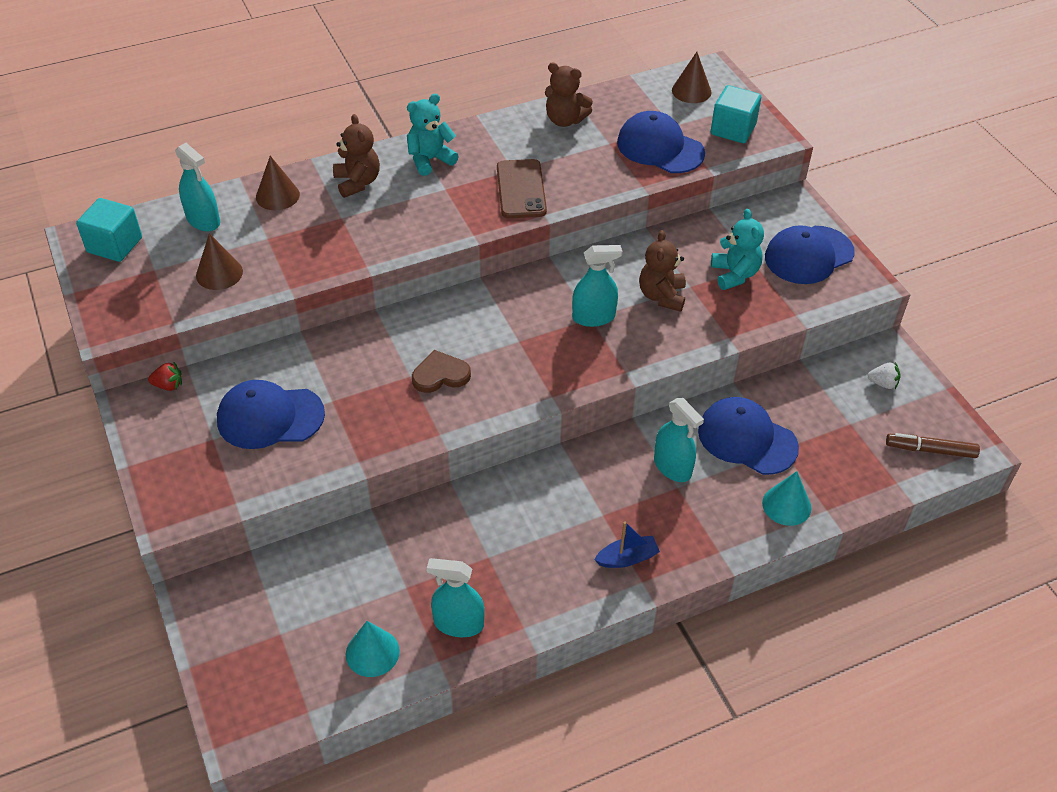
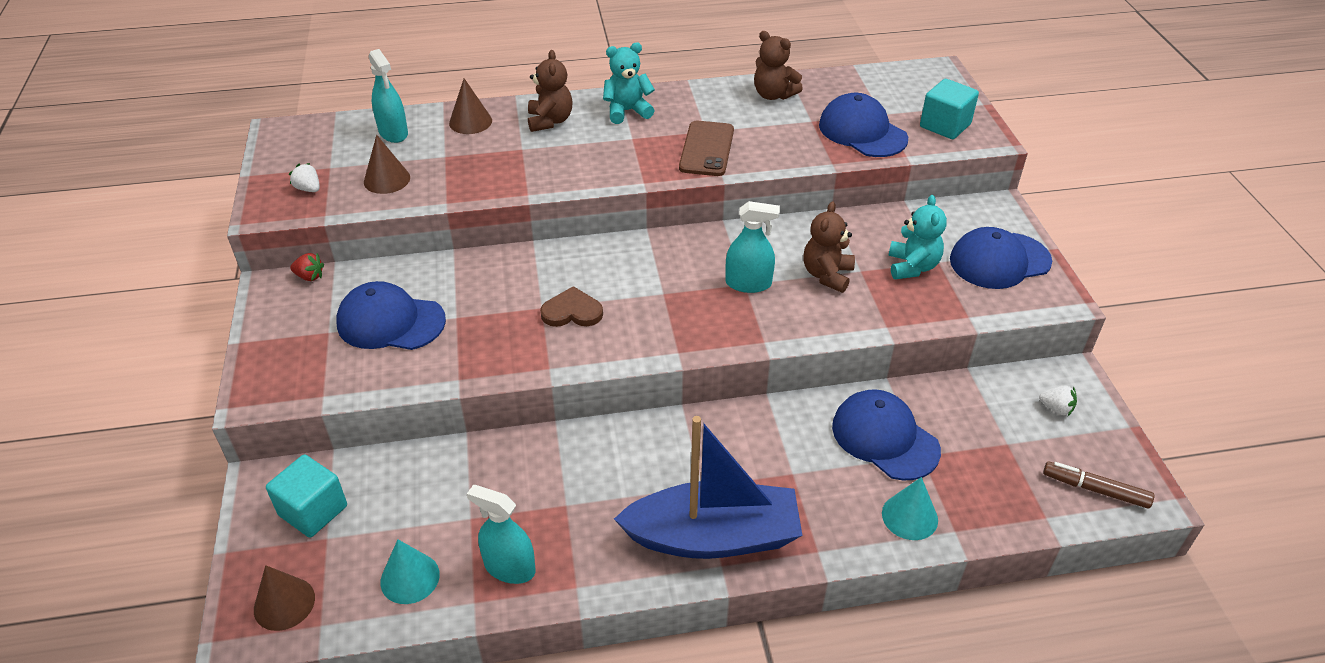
camera: 15 degrees right, 5 degrees down
(115, 245) = (304, 142): turquoise cube -> turquoise cube (313, 511)
(143, 297) = (308, 189): none -> white strawberry
(627, 558) = (713, 537): blue boat -> blue boat, size x2.47
(672, 467) = (793, 451): turquoise spray bottle -> none
(691, 91) = (912, 86): brown cone -> brown cone (284, 603)

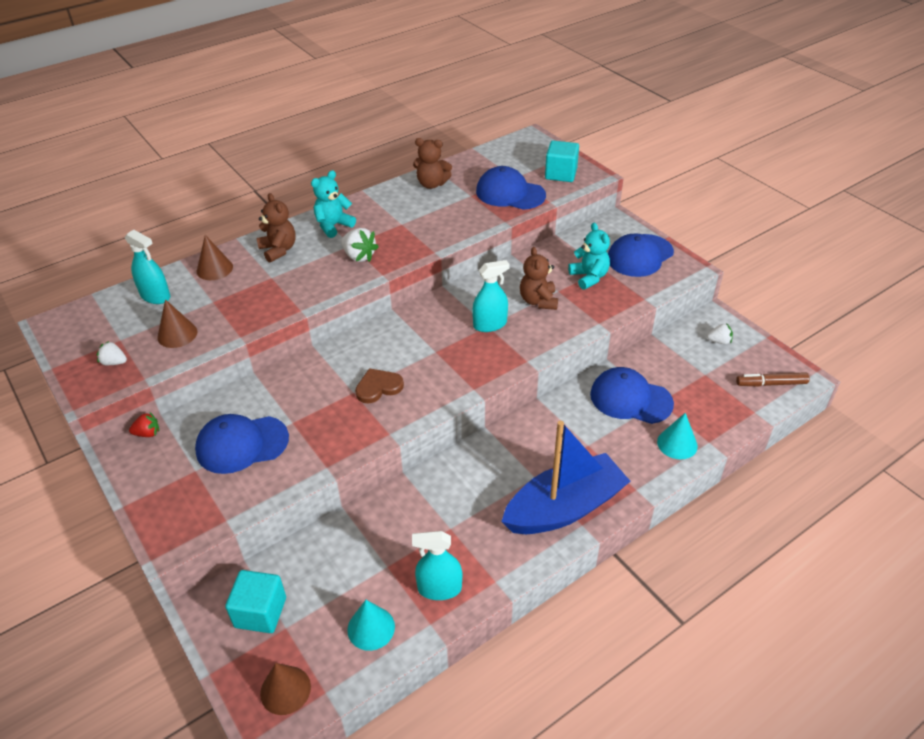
camera: 25 degrees left, 0 degrees up
(632, 154) = (359, 256): none -> white strawberry
(707, 149) = (411, 237): brown phone -> none

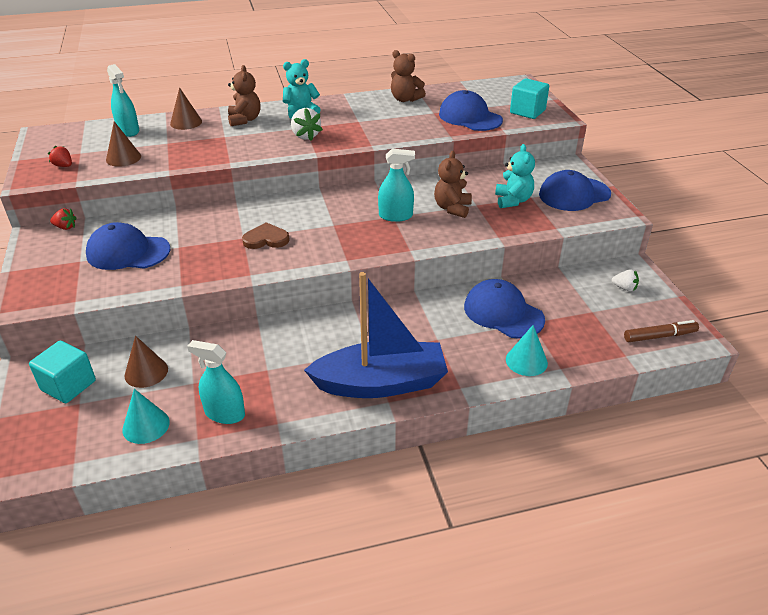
camera: 20 degrees right, 5 degrees down
(114, 362) = (63, 166): white strawberry -> red strawberry
(285, 690) = (44, 450): brown cone -> brown cone (146, 372)
(771, 384) = (659, 336): brown marker -> brown marker turned 150 degrees clockwise

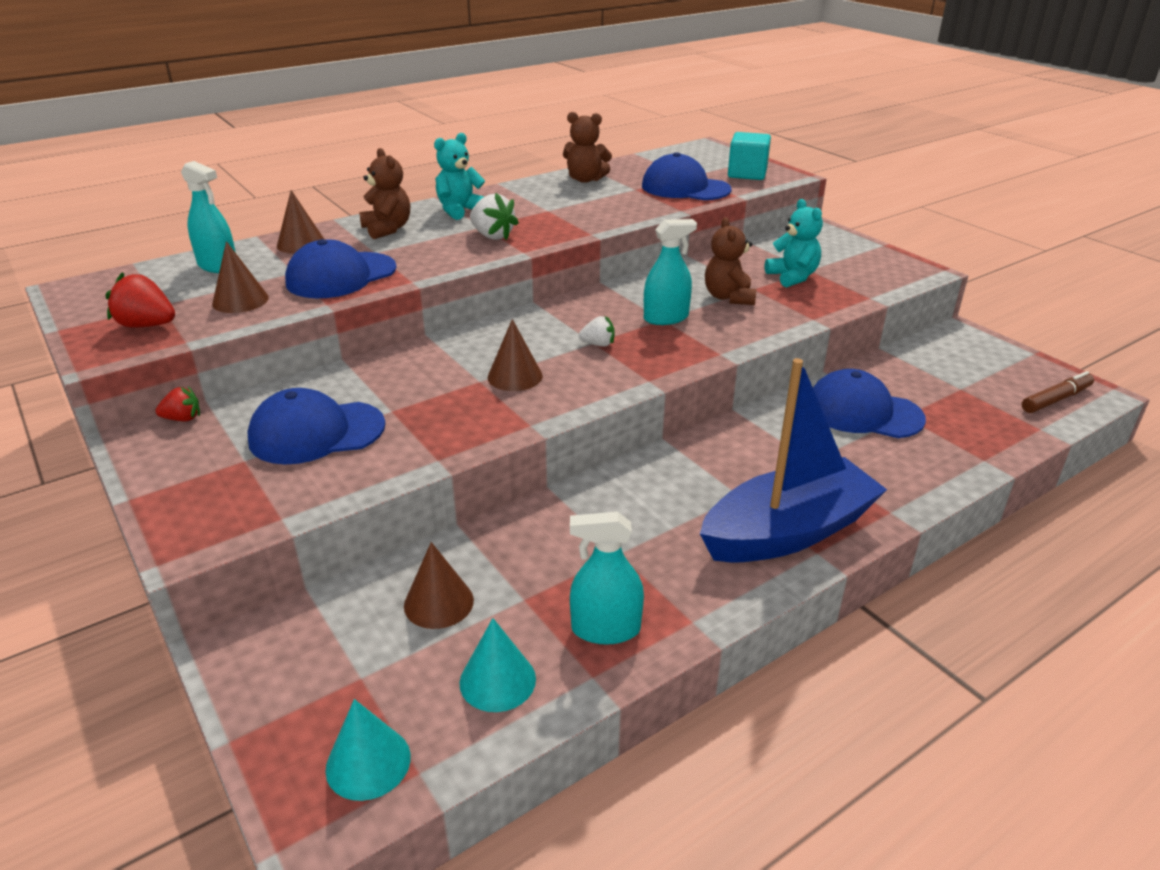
camera: 20 degrees left, 5 degrees down
(63, 166) = (147, 325): red strawberry -> red strawberry, size x1.61
(68, 385) = (322, 656): turquoise cube -> none
(266, 239) = (515, 376): brown heart -> brown cone
(526, 361) = (939, 461): turquoise cone -> turquoise cone (368, 762)
(574, 194) = (855, 259): blue cap -> blue cap (341, 276)
(624, 288) = (971, 356): white strawberry -> white strawberry (598, 344)

